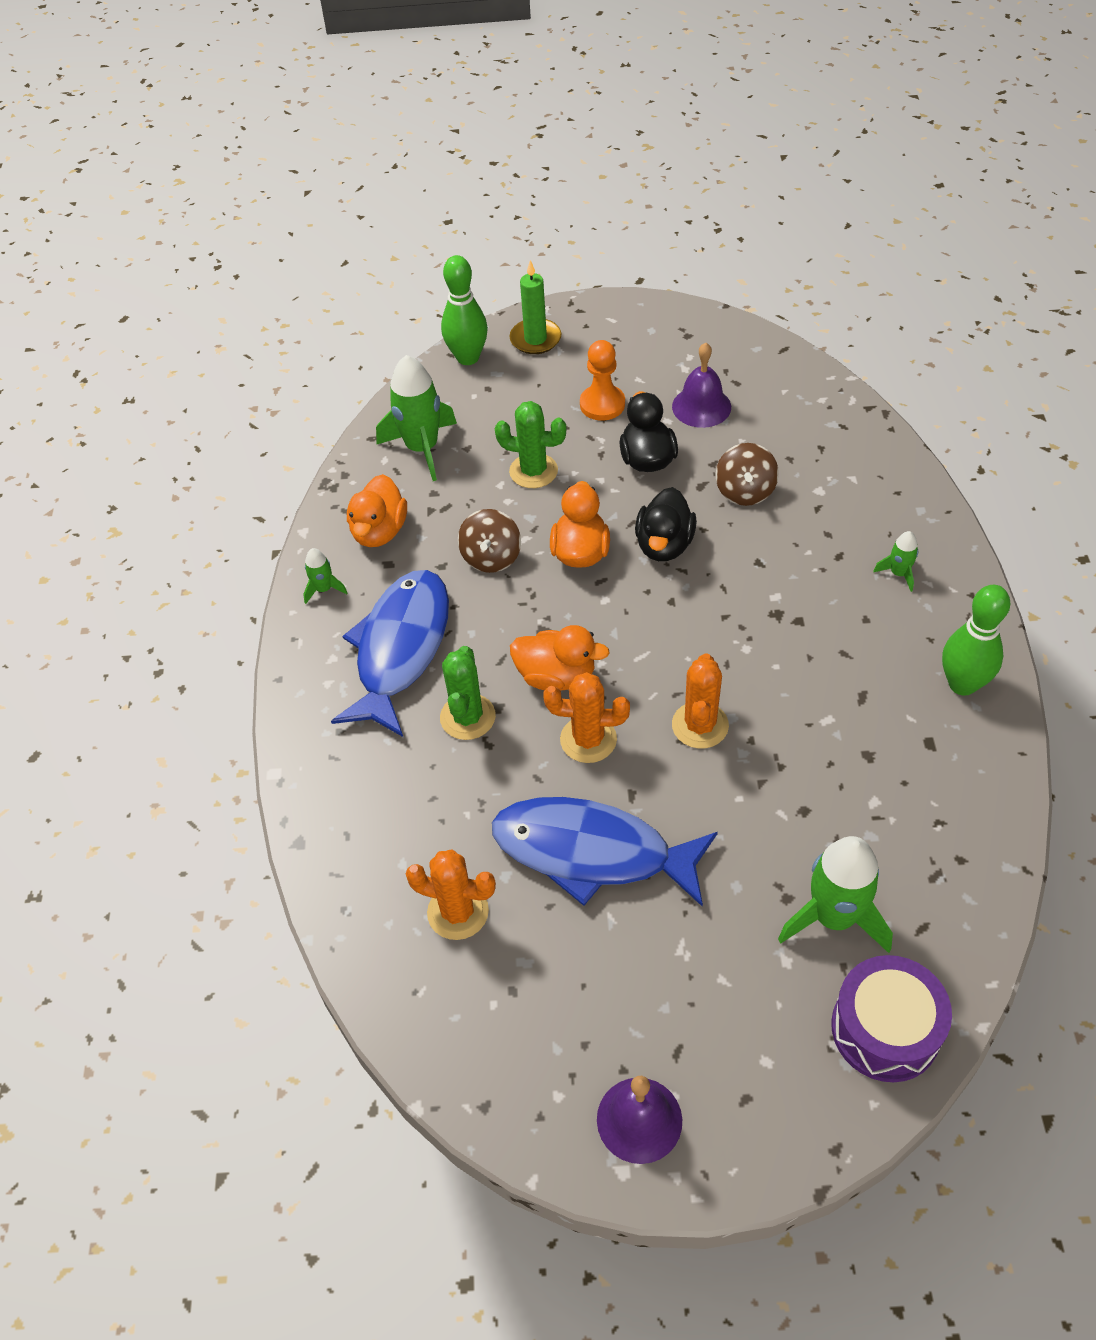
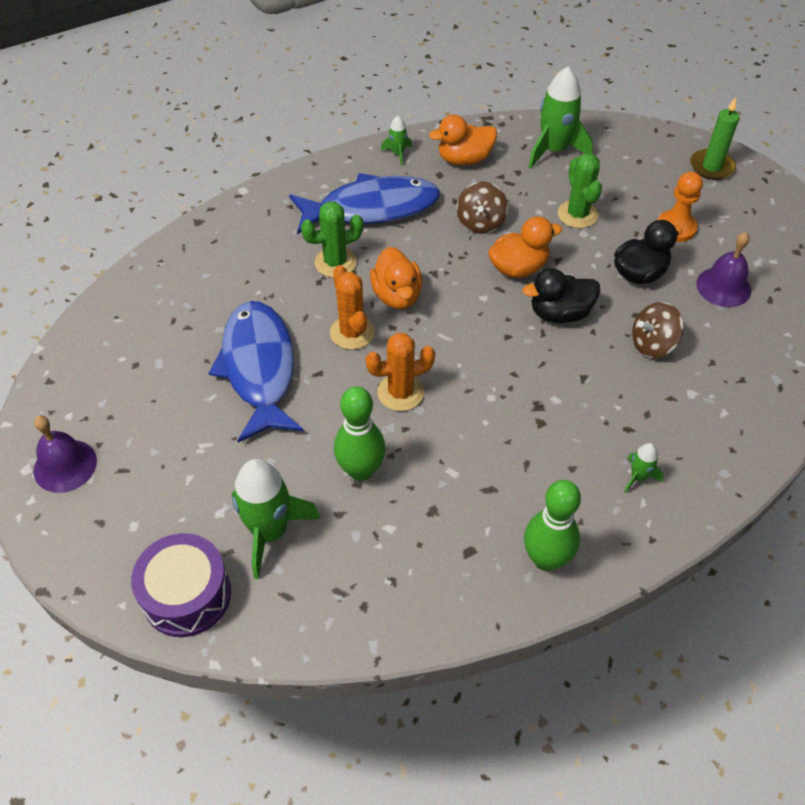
camera: 60 degrees right, 0 degrees up
(458, 912) = (181, 315): orange cactus -> none
(468, 357) = (660, 139): green bowling pin -> green bowling pin (361, 470)
(491, 557) = (480, 222): brown spinning top -> brown spinning top turned 60 degrees counterclockwise

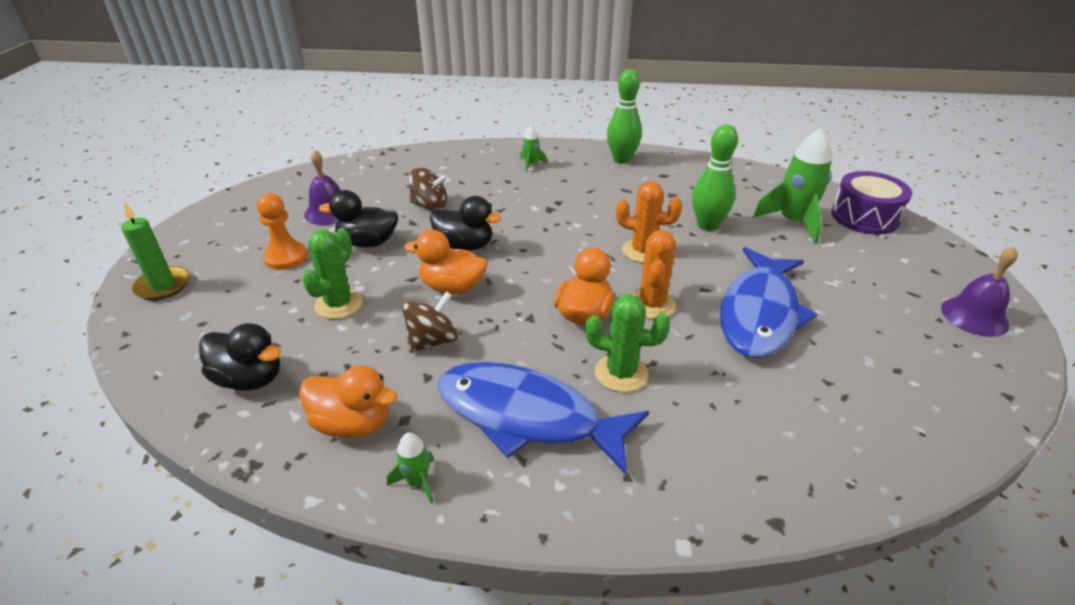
camera: 145 degrees left, 15 degrees down
(554, 150) = (250, 379): green rocket -> black duck

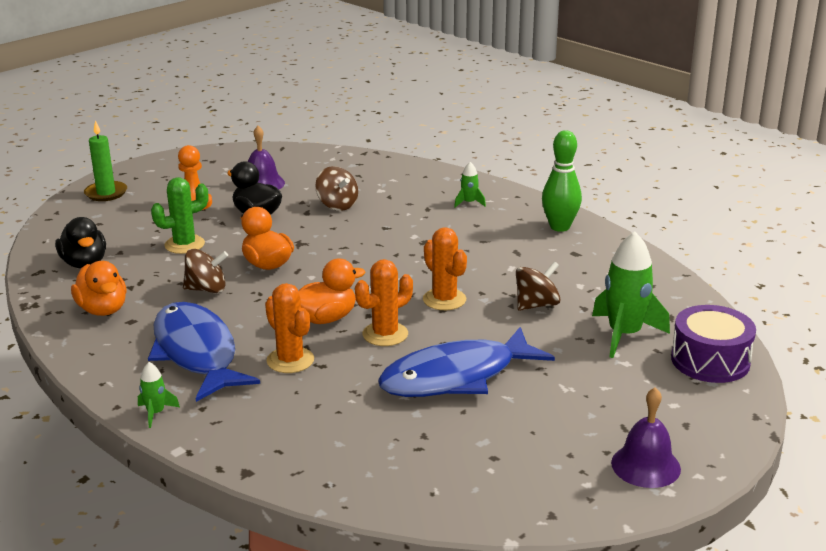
camera: 40 degrees right, 10 degrees down
(417, 482) = (94, 351): green rocket -> green rocket (156, 413)
(465, 246) = (318, 242): black duck -> none
(621, 373) = (290, 360): green cactus -> orange cactus
(707, 225) = (536, 305): green bowling pin -> brown spinning top

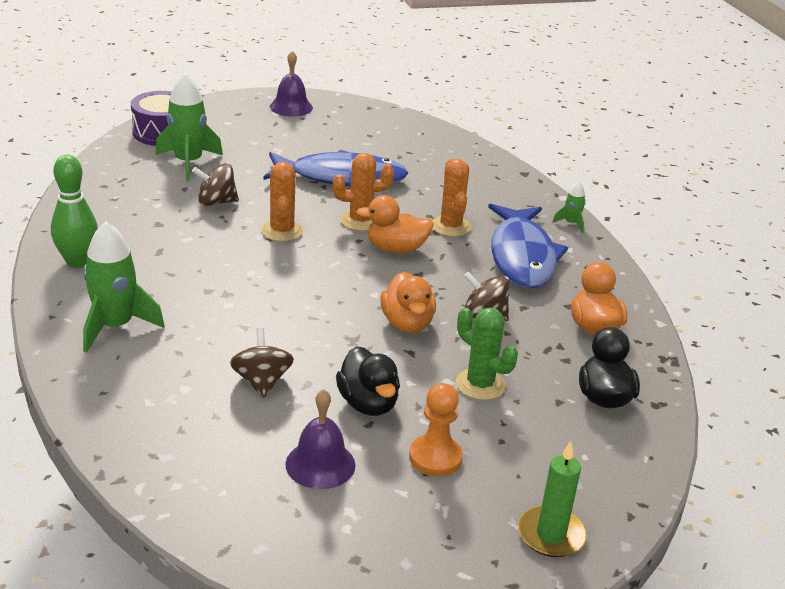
camera: 155 degrees left, 5 degrees up
(184, 245) = (480, 384): green cactus -> green cactus turned 45 degrees clockwise
(469, 203) = (115, 326): green rocket -> green rocket, size x2.09

